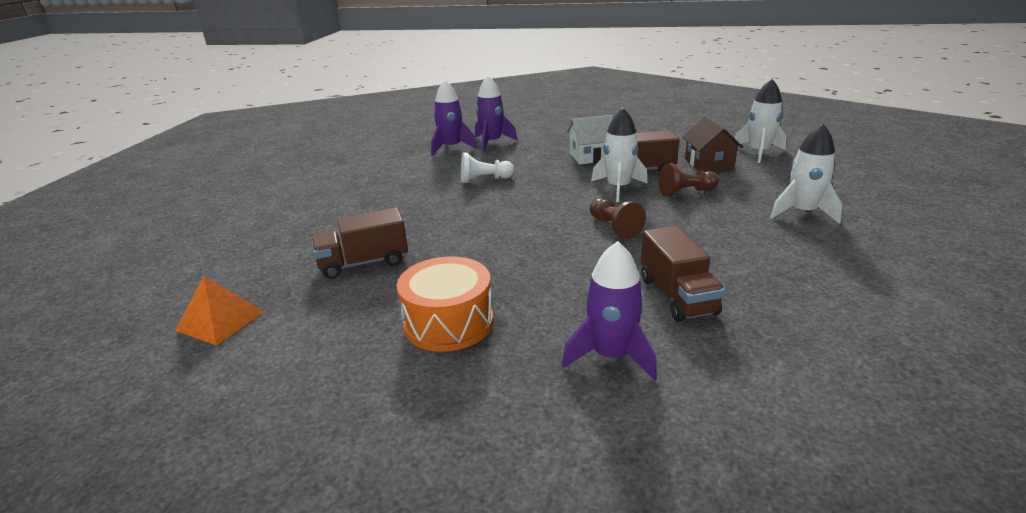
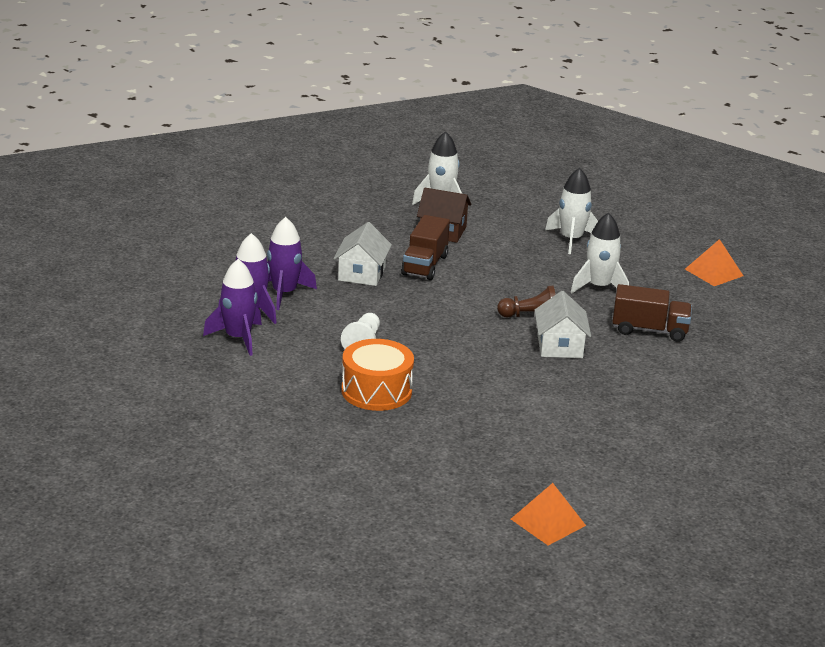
camera: 70 degrees left, 0 degrees up
(364, 263) = (498, 441): brown truck -> none
(448, 322) = (622, 421): orange drum -> orange drum (376, 391)
(574, 253) = (559, 346): none -> white house
(610, 356) = (699, 375): purple rocket -> purple rocket (284, 293)
(618, 188) = (454, 288): white rocket -> white rocket (599, 287)
(685, 192) = (492, 264): brown pawn -> none
(901, 310) = (714, 272): none -> orange pyramid

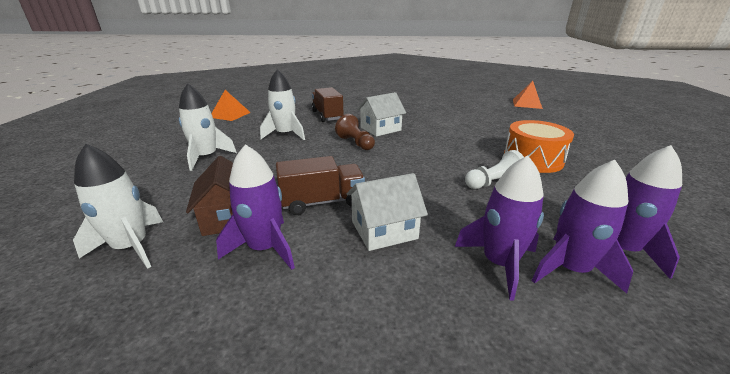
camera: 120 degrees left, 0 degrees up
(391, 235) = (264, 248): none -> purple rocket

